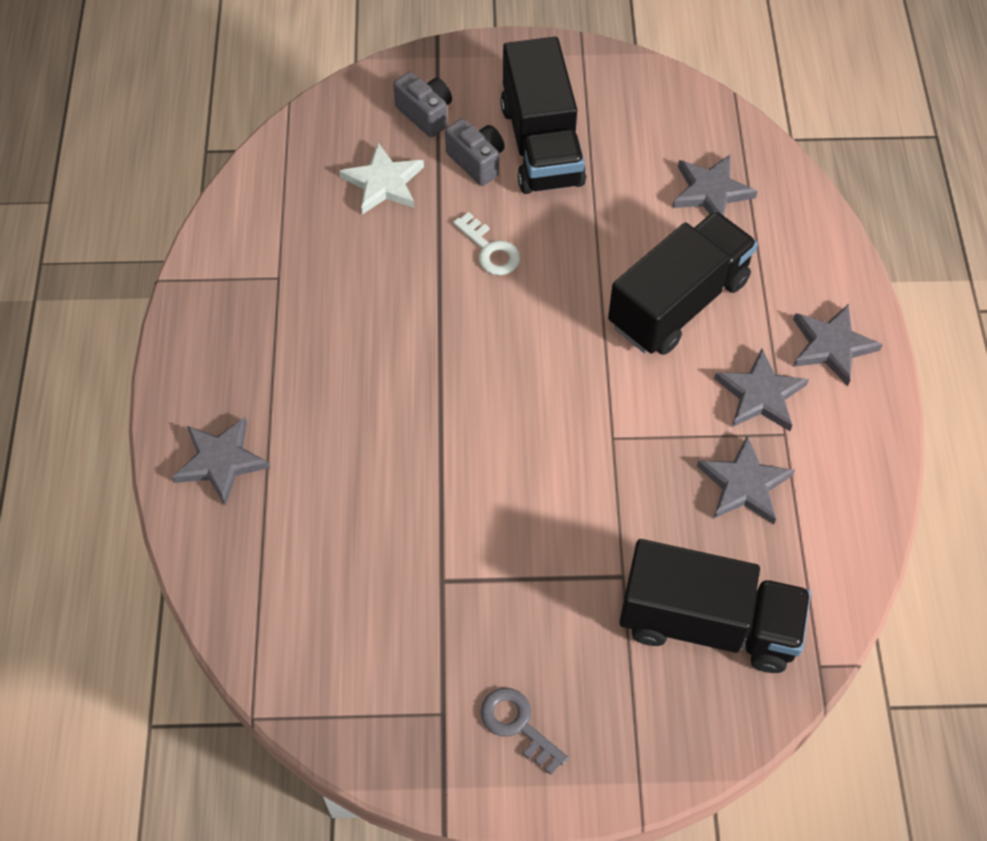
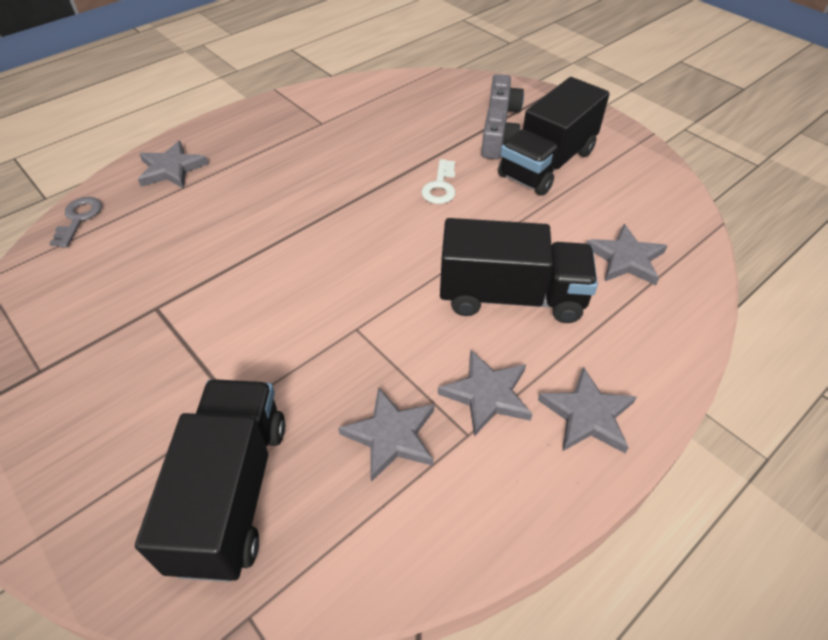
camera: 50 degrees right, 10 degrees down
(384, 183) = (434, 122): white star -> none
(518, 725) = (52, 420): grey key -> grey key (78, 219)
(708, 623) = (232, 493): black truck -> black truck turned 150 degrees counterclockwise

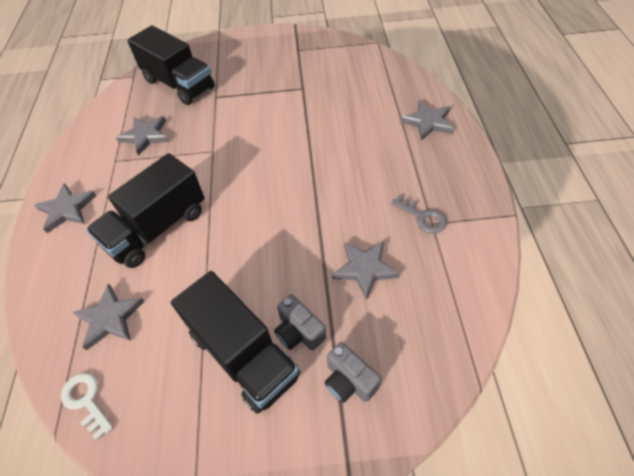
camera: 130 degrees right, 5 degrees up
(78, 219) = (403, 76): grey key -> grey key (422, 217)
(440, 186) = (285, 255): white key -> white key (86, 401)
(487, 394) = (122, 178): grey star -> grey star (365, 269)
(547, 163) = (243, 354): black truck -> black truck turned 150 degrees clockwise

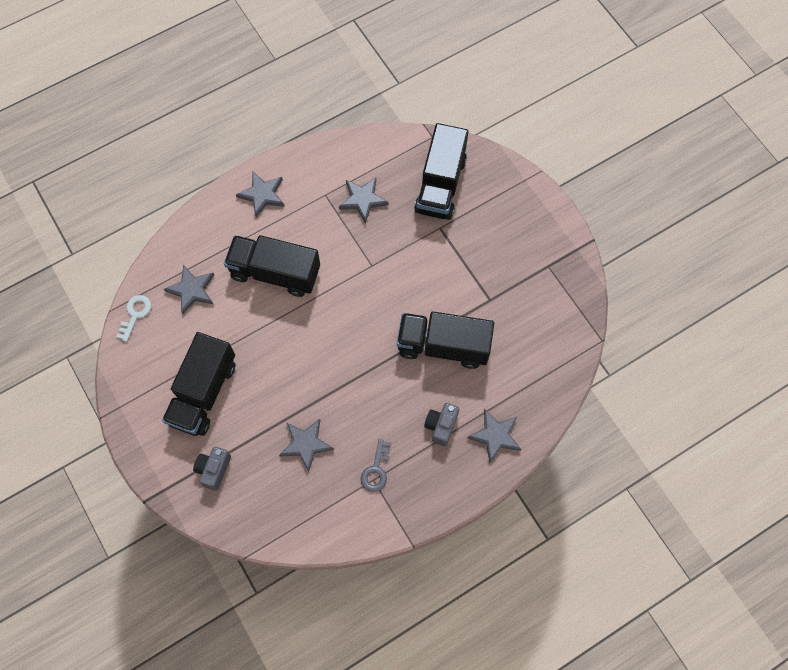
camera: 60 degrees right, 15 degrees up
(299, 332) = (234, 421): grey camera -> grey camera (441, 426)
(324, 128) = (443, 346): none -> black truck

